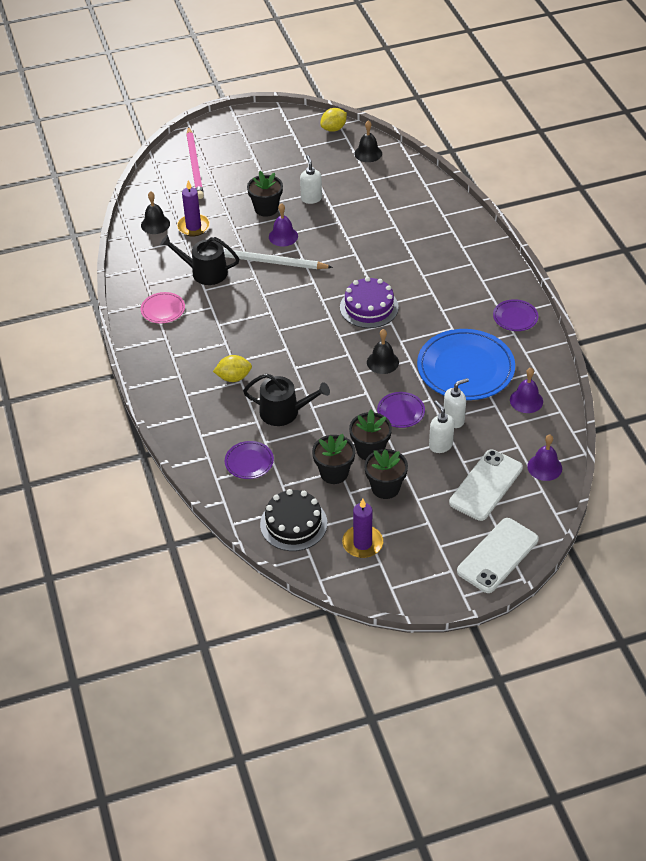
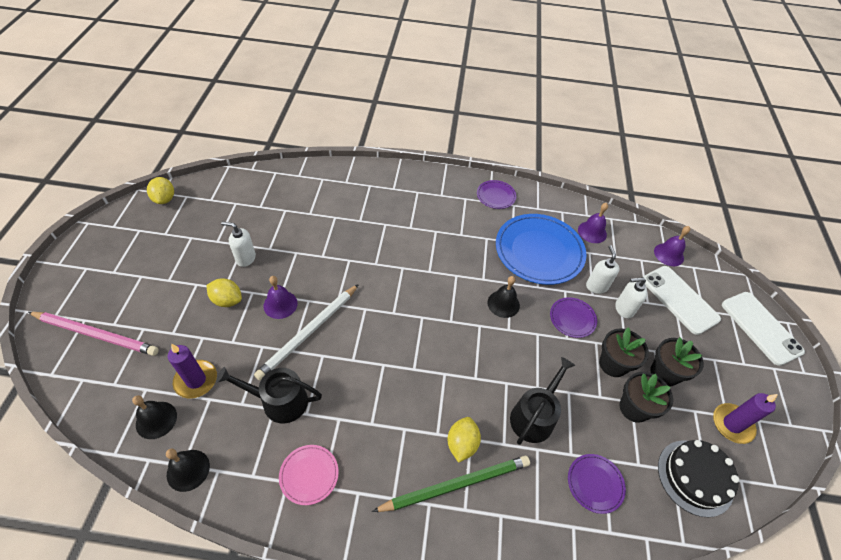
camera: 70 degrees left, 5 degrees up
(200, 384) = (455, 485): none -> green pencil
(205, 272) = (279, 401): black watering can -> black watering can turned 60 degrees clockwise
(266, 208) = (227, 300): black flower pot -> yellow lemon
(368, 153) = (223, 192): black bell -> black bell (188, 470)
(369, 307) = (426, 282): purple cake -> none

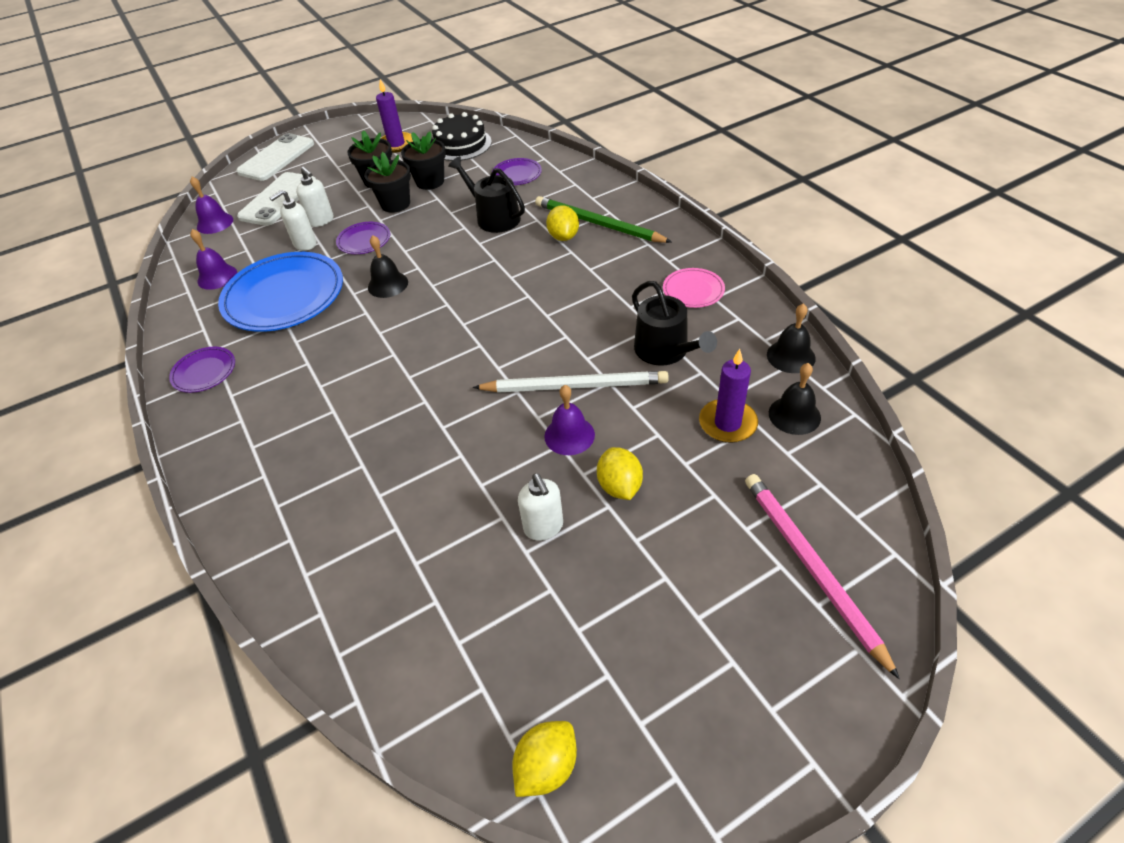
camera: 120 degrees left, 5 degrees down
(462, 444) = (563, 237): yellow lemon -> yellow lemon turned 75 degrees counterclockwise
(534, 416) = (494, 217): black watering can -> black watering can turned 45 degrees clockwise

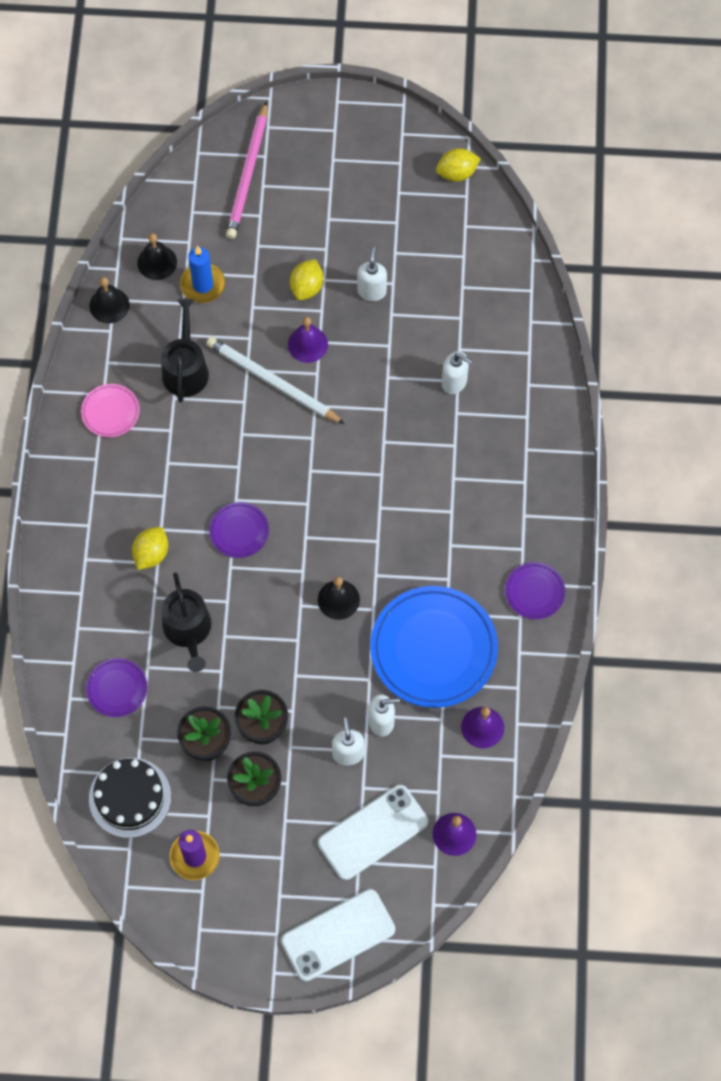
camera: 150 degrees left, 20 degrees up
(364, 241) = (325, 684): purple plate -> purple plate (239, 531)
(381, 491) = (454, 382): none -> white soap dispenser
(598, 224) = (108, 549): green pencil -> none
(727, 423) = (203, 285): purple candle -> blue candle

